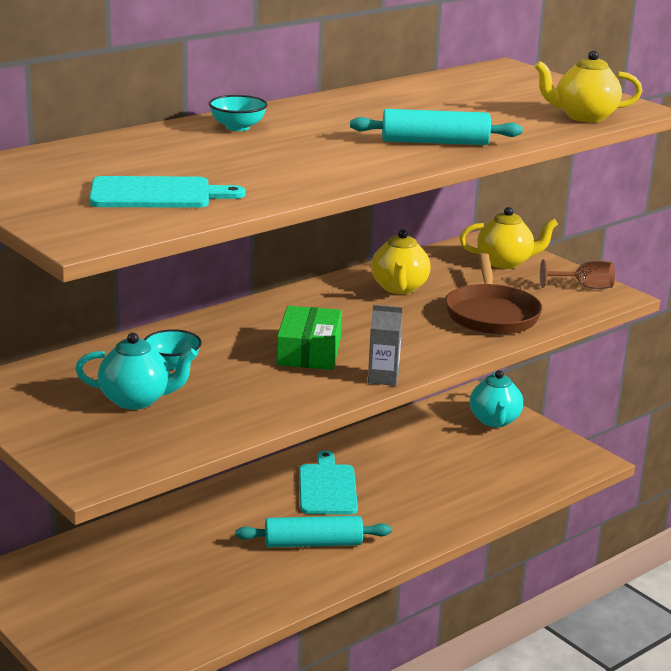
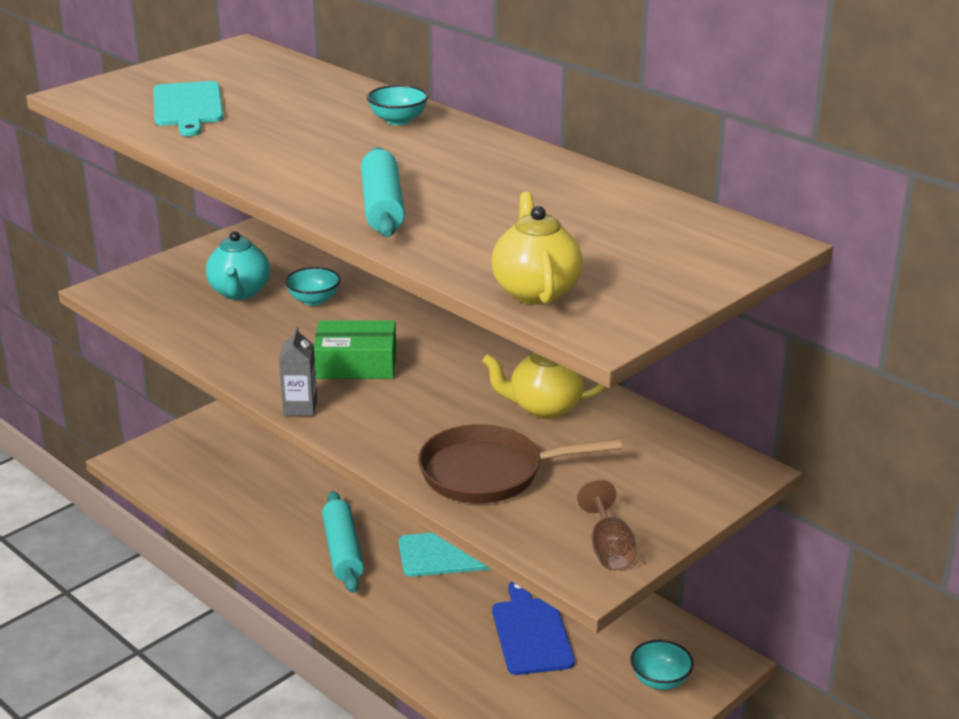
camera: 85 degrees right, 5 degrees up
(438, 463) = (531, 632): none -> blue cutting board
(494, 421) = (660, 680): turquoise teapot -> turquoise bowl
(505, 262) = (667, 483): yellow teapot -> none

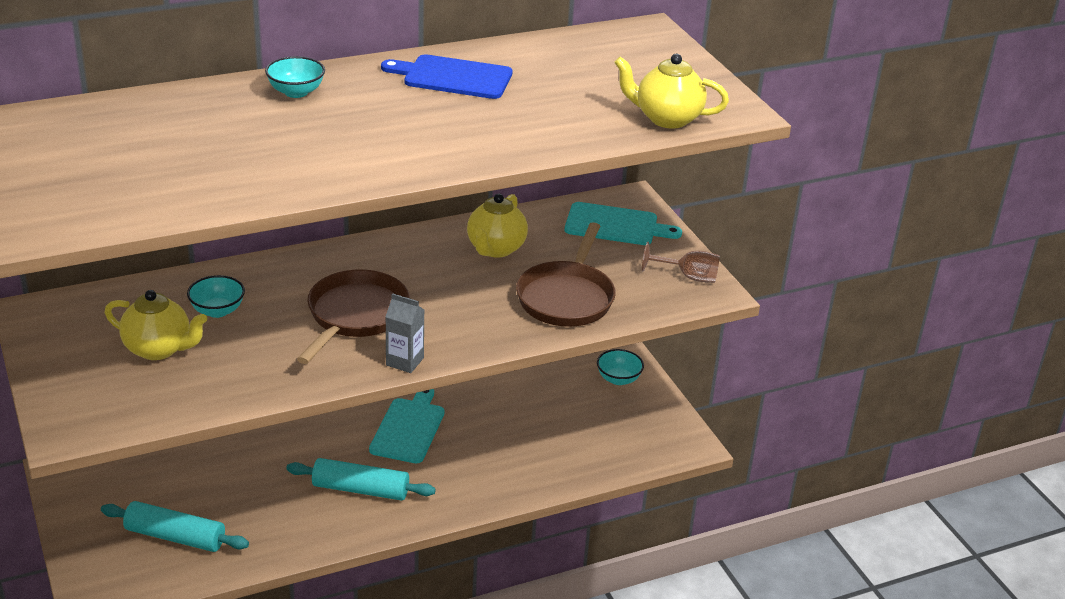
camera: 70 degrees left, 5 degrees up
(188, 107) = (145, 179): turquoise cutting board -> turquoise cutting board (615, 225)
(239, 292) = (159, 349): turquoise teapot -> yellow teapot
(356, 364) = (355, 316): green box -> brown pan
(382, 207) = (476, 139): turquoise rolling pin -> turquoise rolling pin (175, 537)
(531, 632) = (532, 420): blue cutting board -> blue cutting board (453, 77)

